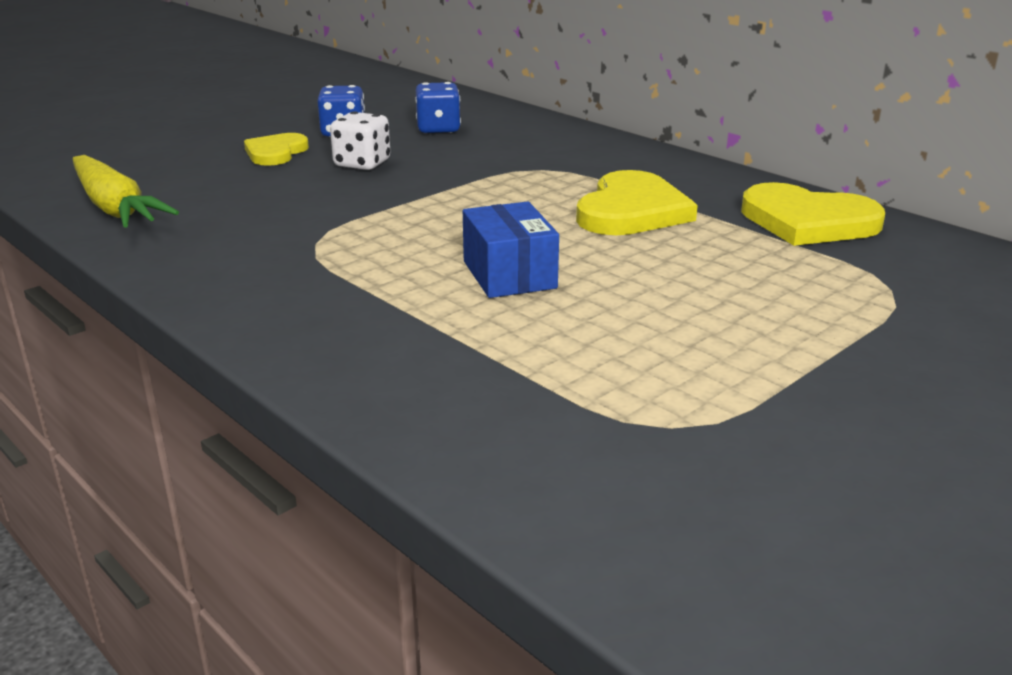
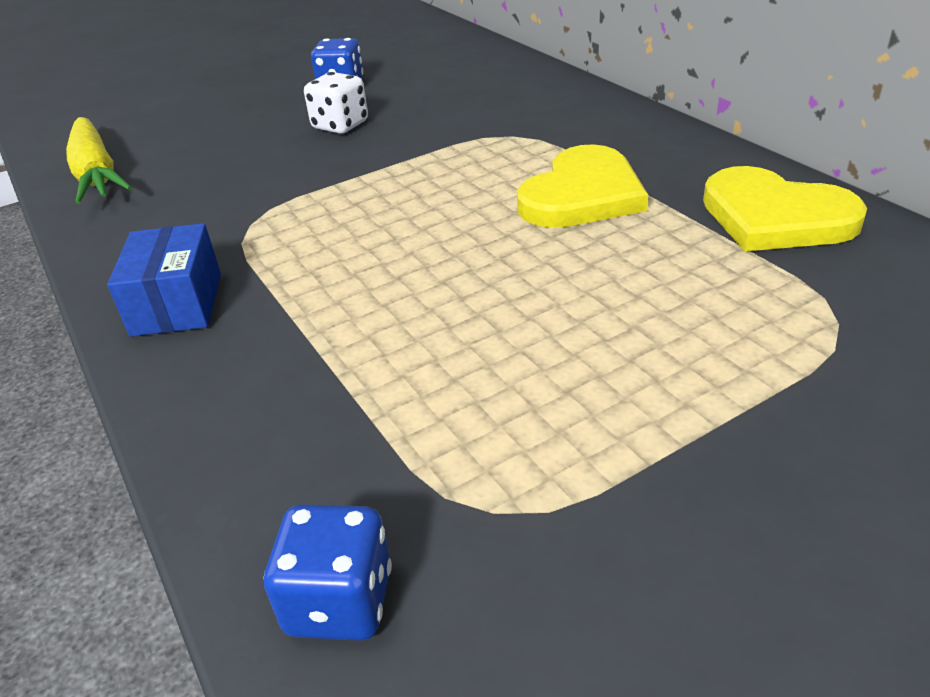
camera: 15 degrees right, 10 degrees up
(275, 153) = (268, 110): yellow heart -> none
(438, 129) = (433, 82): blue dice -> blue dice (339, 601)
(509, 274) = (416, 276): blue box -> blue box (177, 304)

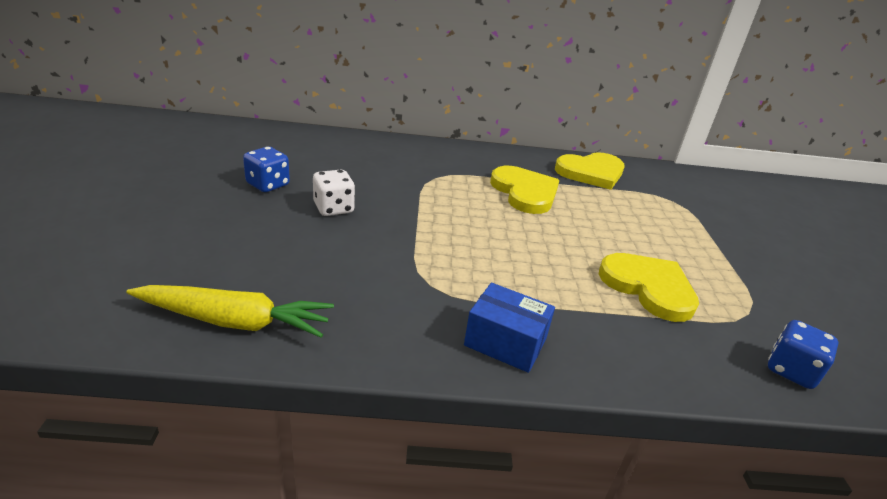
camera: 65 degrees left, 5 degrees down
(439, 375) = (649, 287): none -> yellow heart

